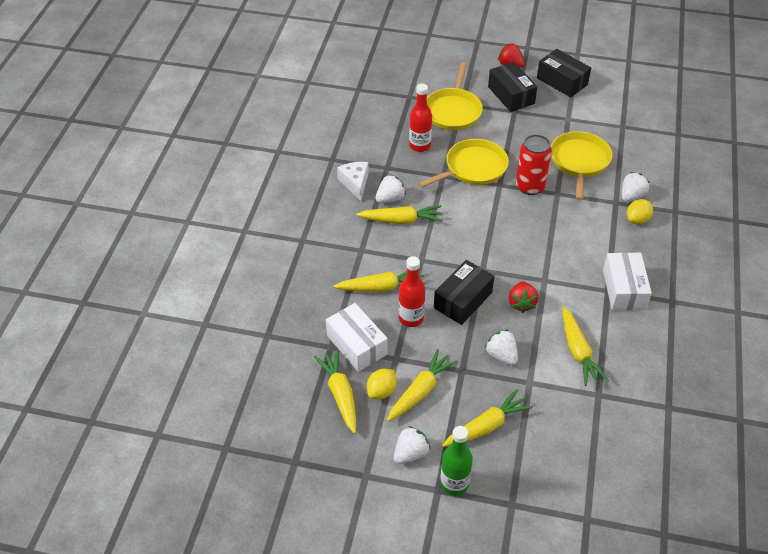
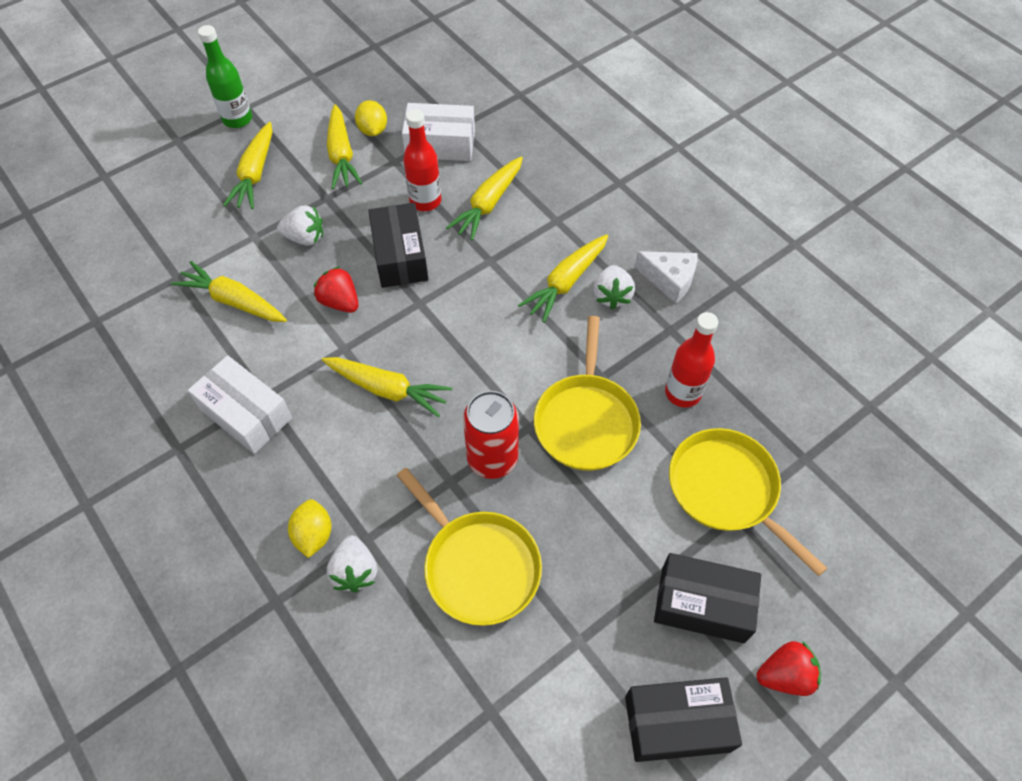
camera: 130 degrees right, 10 degrees up
(340, 394) = (402, 104): yellow carrot -> yellow carrot (387, 389)
(410, 453) = (295, 111): white strawberry -> none

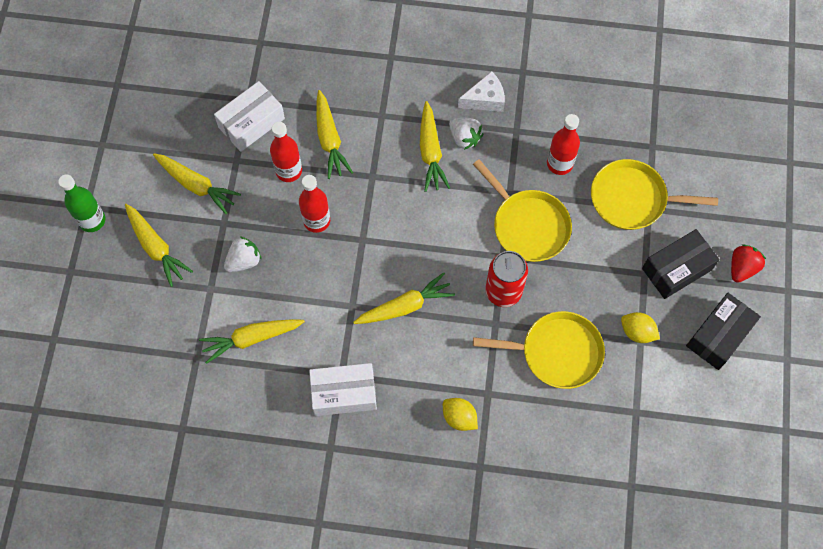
camera: 45 degrees left, 10 degrees up
(340, 302) = (316, 281): red strawberry -> none
(355, 571) = (501, 414): white strawberry -> none
(373, 130) = (195, 150): yellow lemon -> yellow lemon (637, 332)
(400, 256) = (316, 221): black box -> red bottle

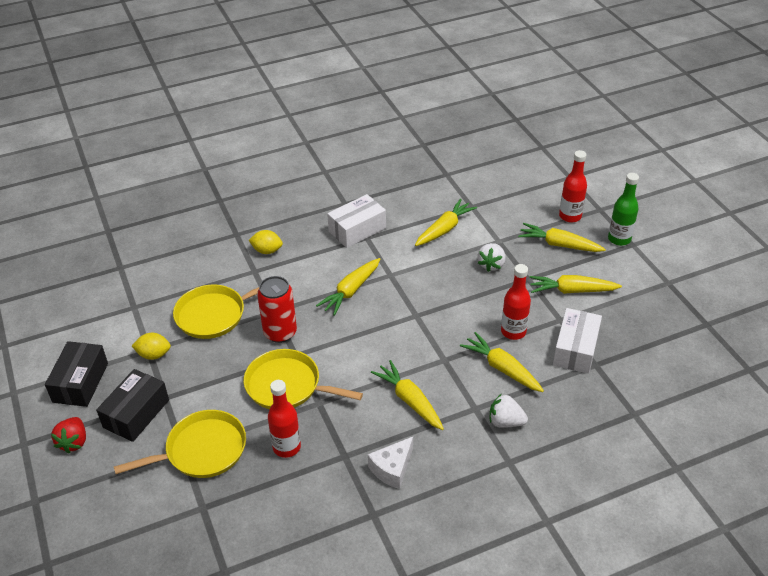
camera: 150 degrees right, 25 degrees down
(316, 221) = (461, 311): red bottle -> red bottle (570, 216)
(464, 138) = (388, 426): white strawberry -> white strawberry (505, 422)

